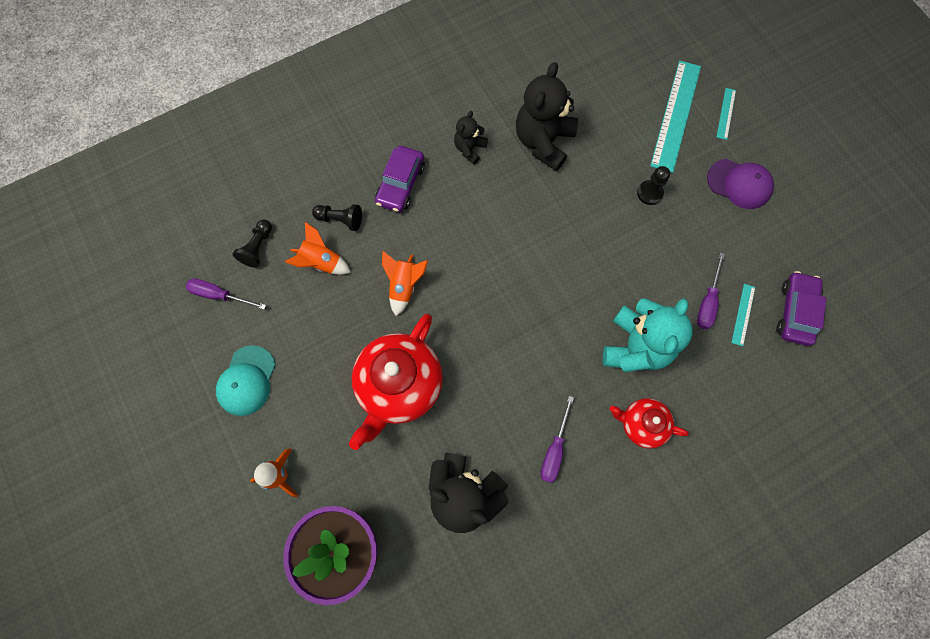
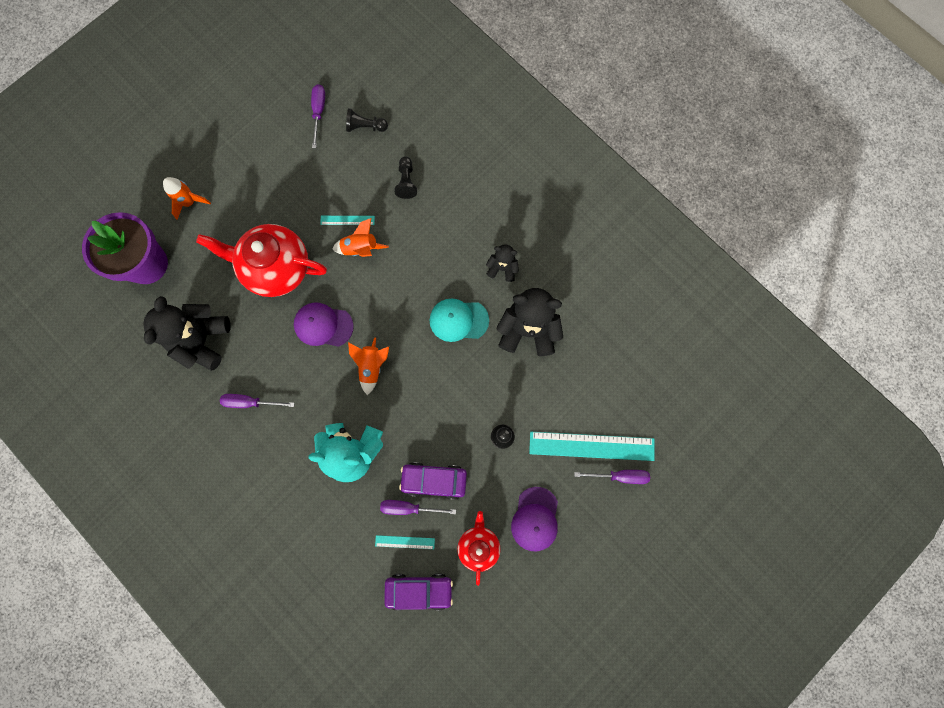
camera: 75 degrees right, 5 degrees up
(246, 381) = (255, 155): turquoise cap -> turquoise cap (458, 320)
(321, 262) = (365, 179): orange rocket -> orange rocket (371, 366)
(400, 184) = (452, 220): purple car -> purple car (434, 480)
(483, 347) = (323, 325): none -> purple cap
(641, 424) = (286, 469): red teapot -> red teapot (478, 545)
(710, 99) = (619, 476): none -> purple screwdriver
(726, 113) = (608, 494): turquoise ruler -> turquoise ruler (347, 220)

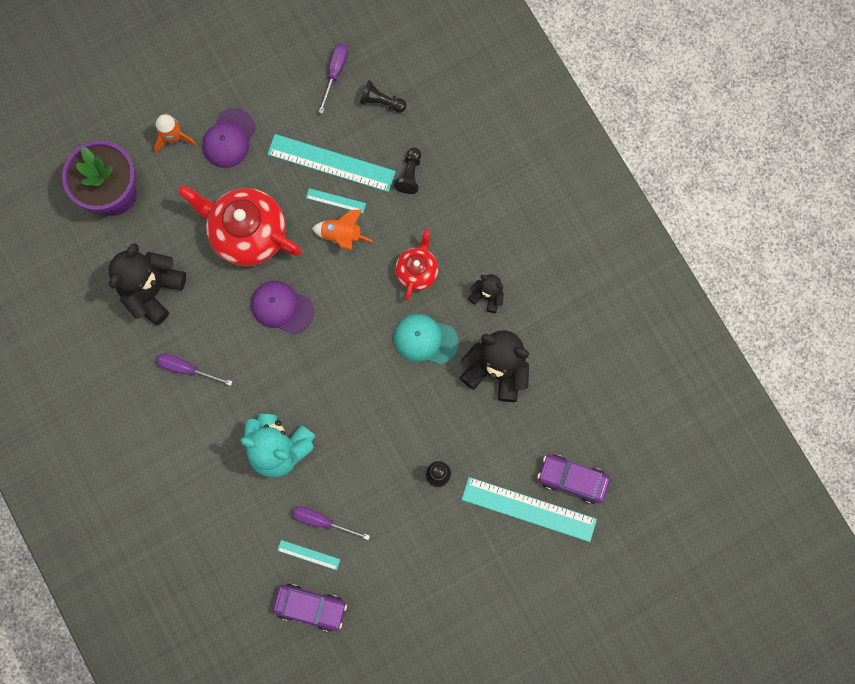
camera: 15 degrees right, 0 degrees up
(335, 189) = (331, 163): none -> turquoise ruler
(371, 366) = (321, 365): orange rocket -> none
(434, 480) = (355, 500): purple car -> purple car (572, 479)
(478, 545) = (383, 579): red teapot -> red teapot (417, 271)
(535, 519) = (449, 568): purple cap -> purple cap (229, 138)
(619, 476) = (549, 548): purple screwdriver -> none

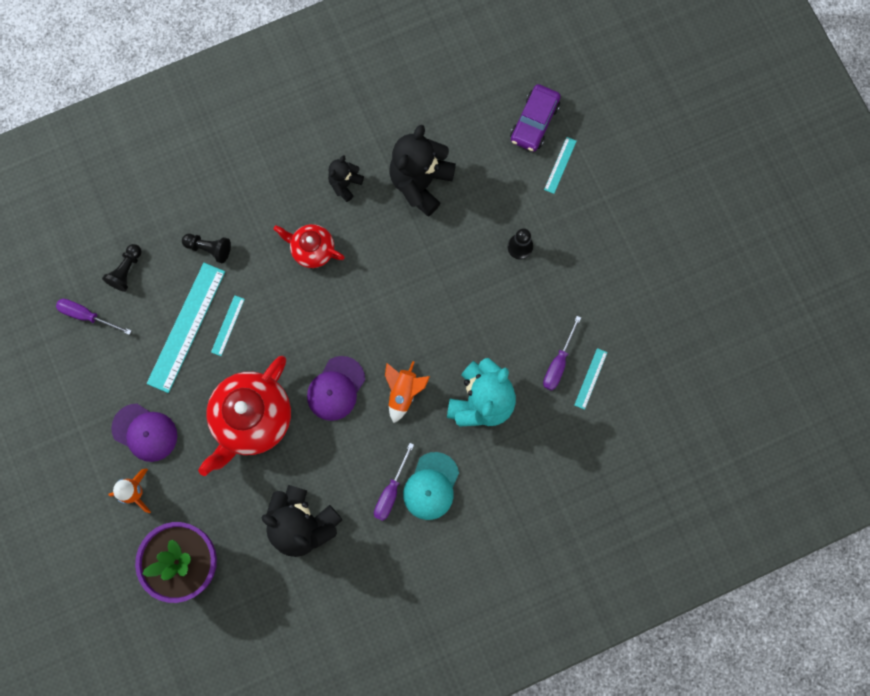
camera: 85 degrees left, 0 degrees up
(310, 607) = (642, 380): purple car -> none
(342, 235) = (266, 322): orange rocket -> orange rocket (403, 392)
(425, 339) = (384, 247): turquoise cap -> turquoise cap (431, 486)
(529, 509) = (560, 165): turquoise ruler -> turquoise ruler, size x0.46

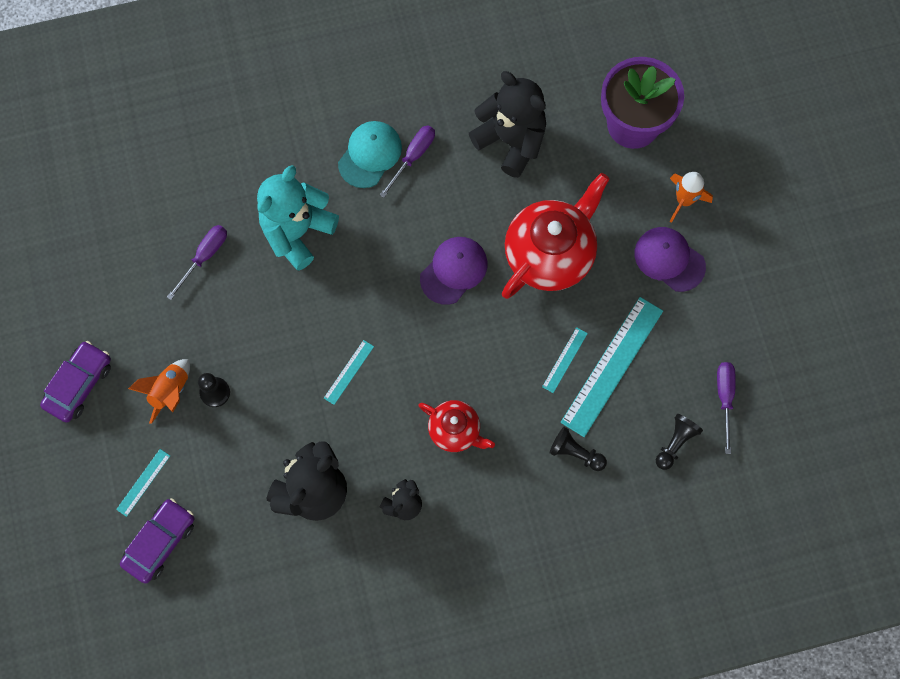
camera: 170 degrees left, 5 degrees down
(87, 316) = (724, 398): purple screwdriver -> purple screwdriver turned 120 degrees counterclockwise
(403, 392) = (380, 254): orange rocket -> orange rocket (170, 391)
(590, 378) = (174, 234): turquoise ruler -> turquoise ruler (349, 372)
(635, 234) = (79, 384): none -> purple car

